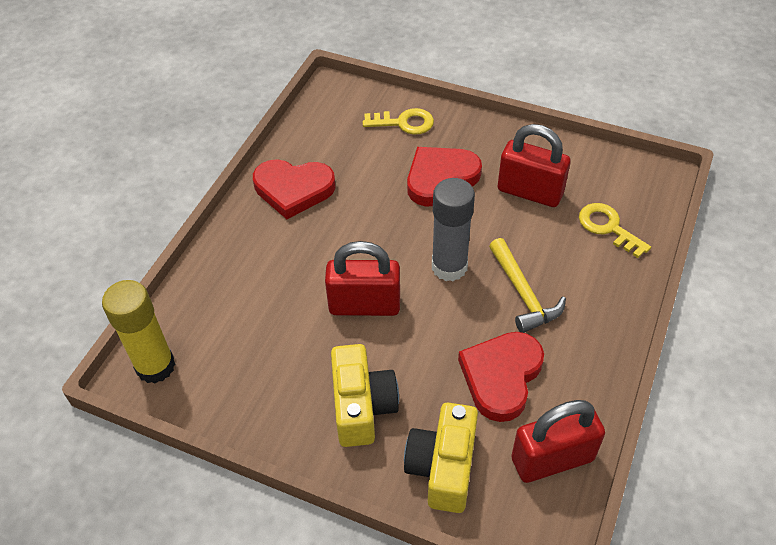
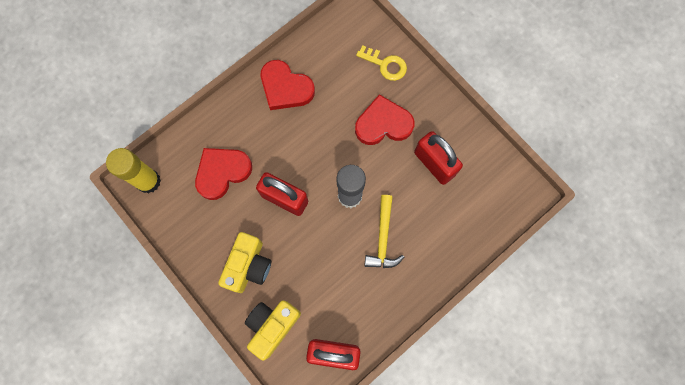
camera: 25 degrees right, 25 degrees up
(501, 376) = (336, 287): red heart -> red heart (222, 172)
(608, 227) = (467, 216): yellow key -> none

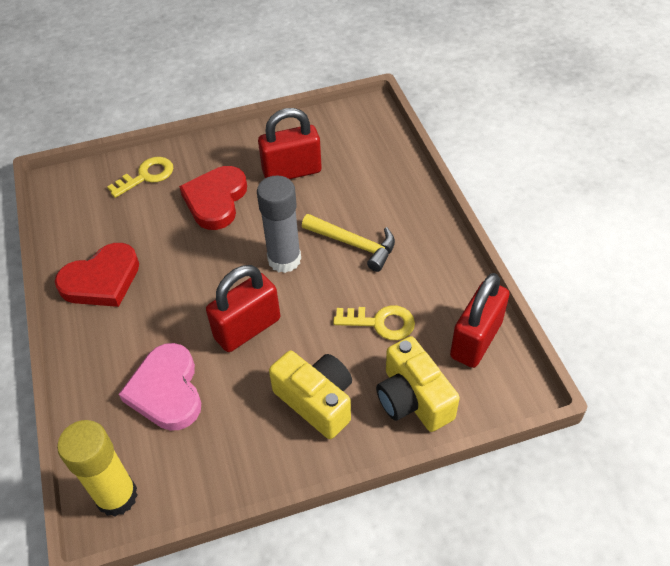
camera: 65 degrees left, 25 degrees down
(222, 172) = (166, 390): red heart -> pink heart
(323, 283) = (381, 323): none -> yellow key

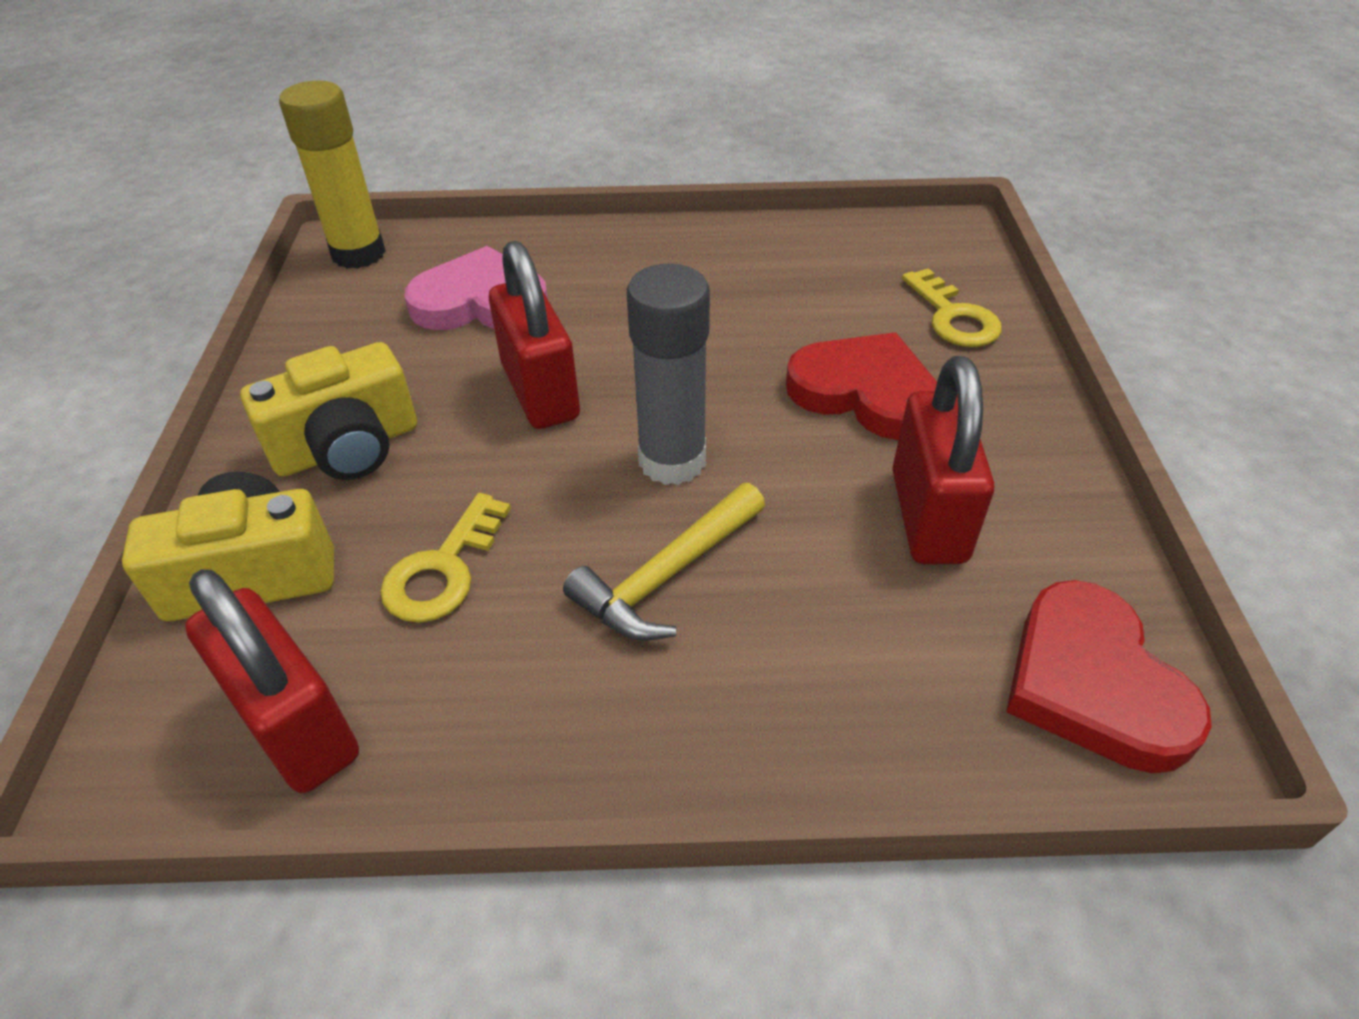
camera: 105 degrees right, 5 degrees down
(102, 280) = (720, 259): red heart -> red heart (1093, 684)

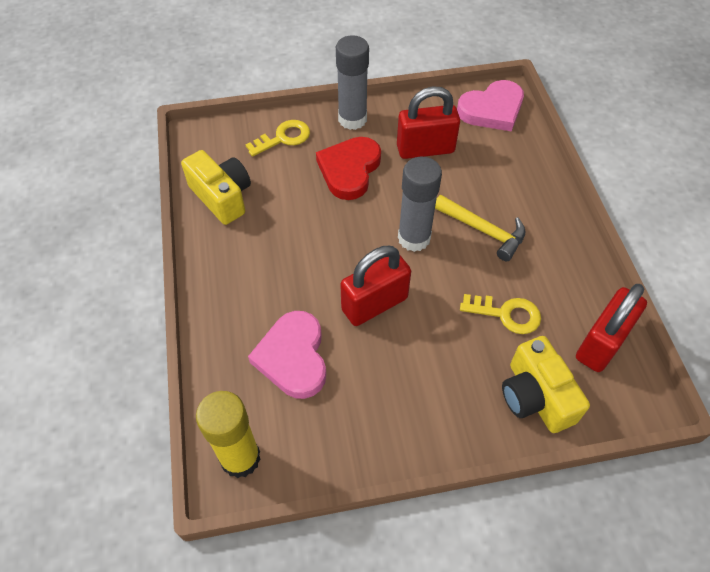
camera: 100 degrees left, 10 degrees up
(348, 447) = (439, 386): yellow camera -> yellow camera (222, 197)
(1018, 411) = (352, 119): none -> grey glue stick
(1093, 684) = (492, 110): red heart -> pink heart

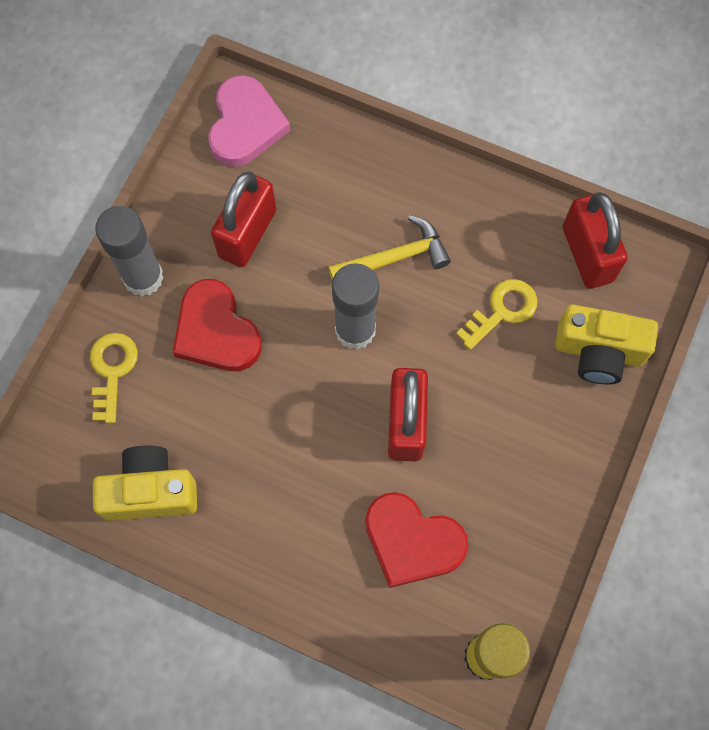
camera: 55 degrees left, 15 degrees up
(293, 357) = (412, 541): pink heart -> red heart

